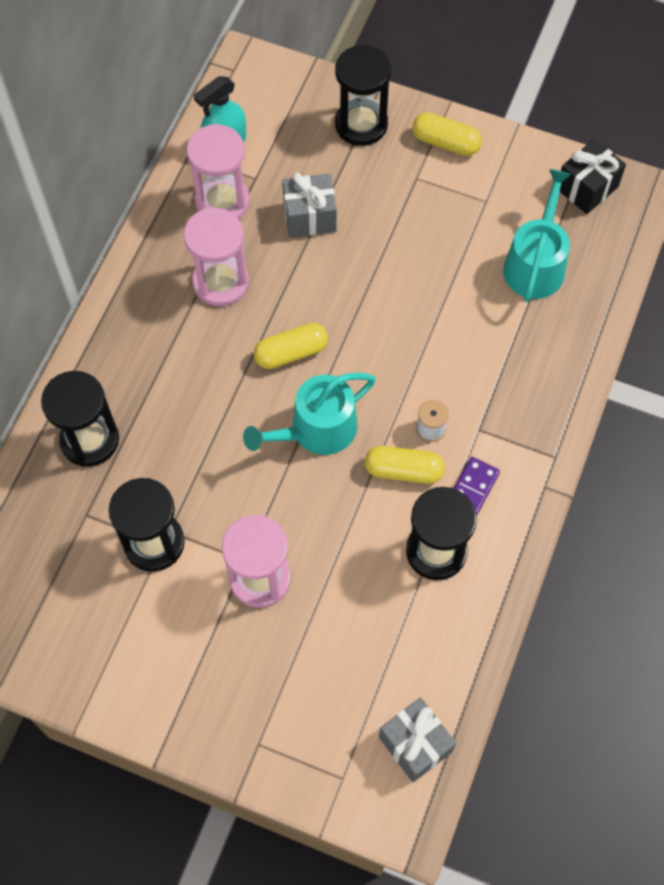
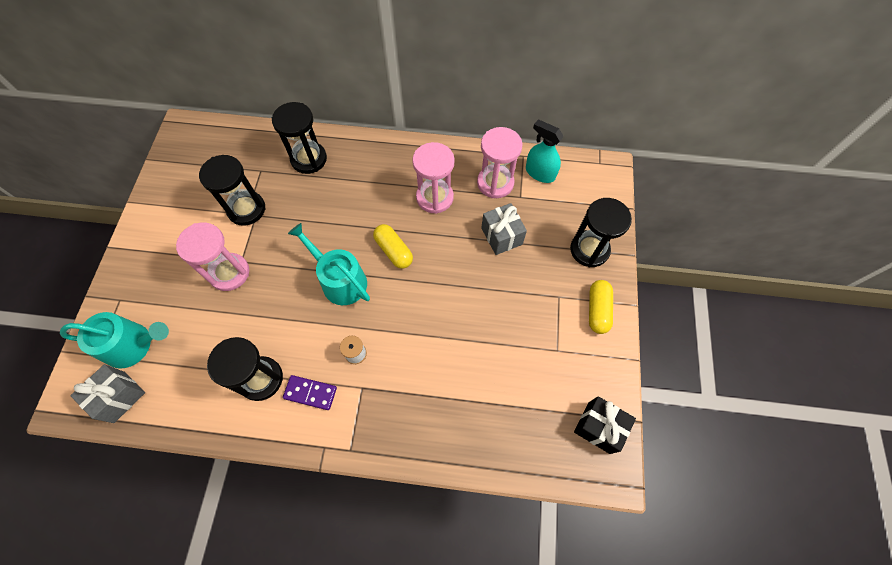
camera: 75 degrees right, 0 degrees up
(403, 470) = (319, 343): yellow capsule -> none
(535, 263) = (514, 400): turquoise watering can -> turquoise watering can (133, 345)

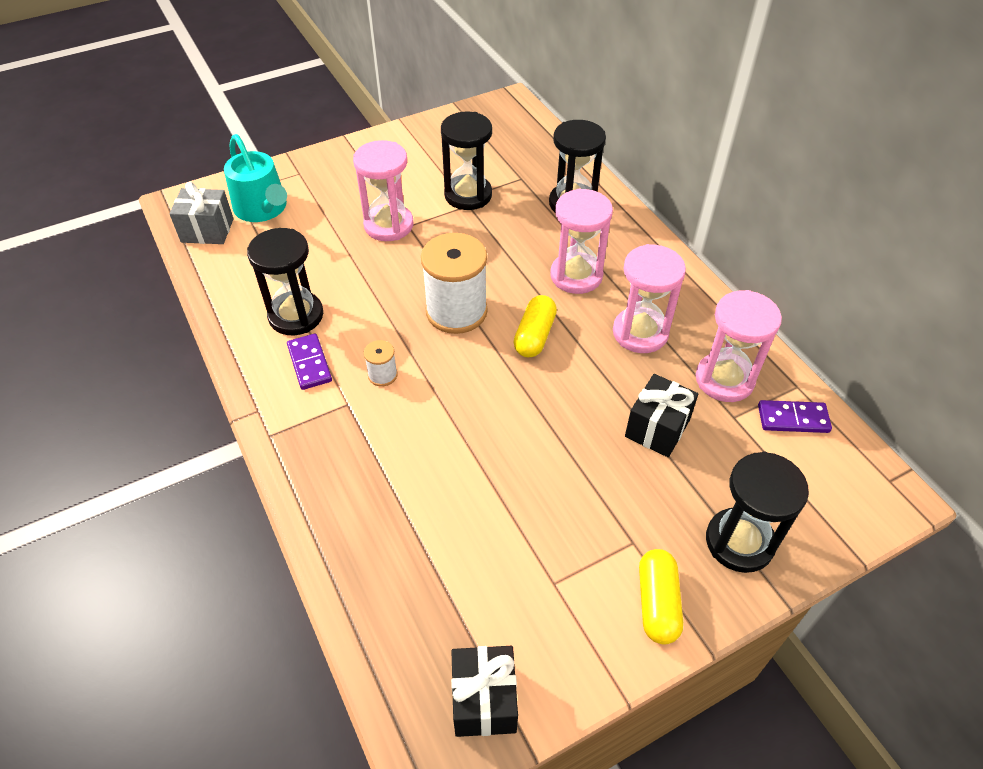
camera: 55 degrees right, 15 degrees down
(340, 280) = (456, 311): turquoise watering can -> white spool
(367, 198) = (576, 275): none -> pink hourglass
(501, 236) = (657, 428): grey gift -> black gift
(540, 173) = (793, 419): turquoise spray bottle -> purple domino
(597, 310) = (657, 603): yellow capsule -> yellow capsule turned 60 degrees counterclockwise

